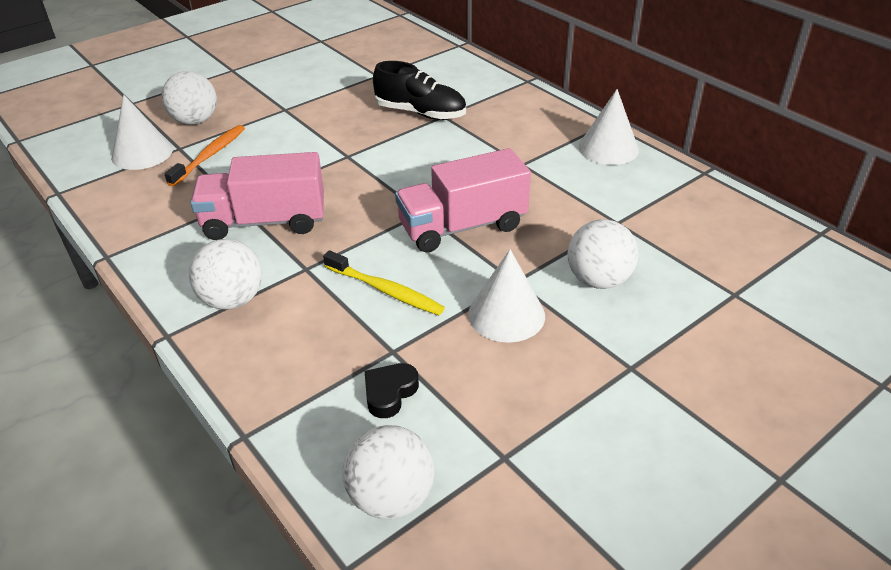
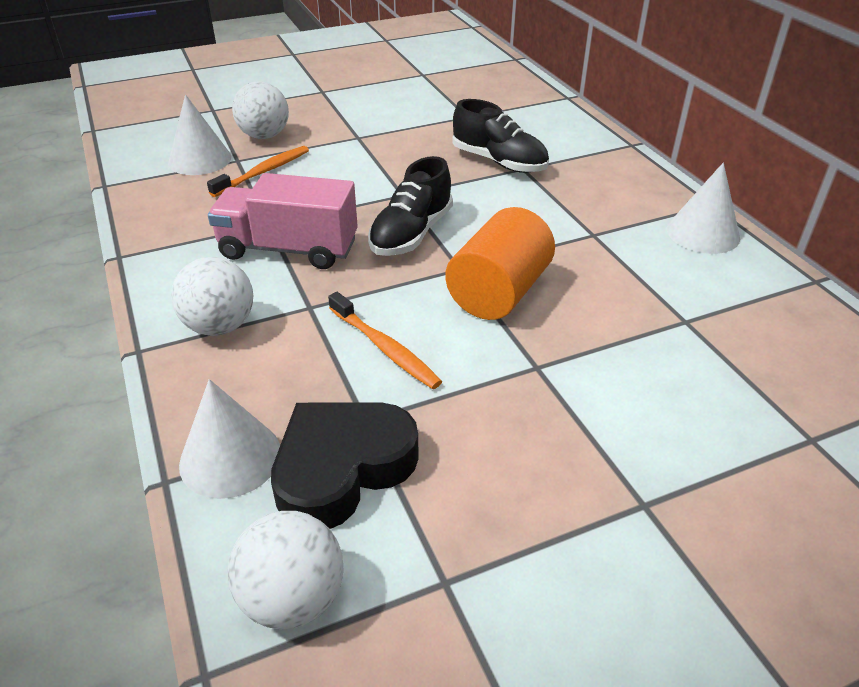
camera: 15 degrees right, 0 degrees up
(369, 189) = (411, 234): none -> black shoe
(385, 290) = (385, 348): yellow toothbrush -> orange toothbrush
(389, 393) = (342, 469): black heart -> black heart, size x2.05
(462, 226) = (499, 292): pink truck -> orange cylinder
(506, 314) = (512, 405): white cone -> white cone (230, 457)
(598, 280) = (639, 386): white ball -> none

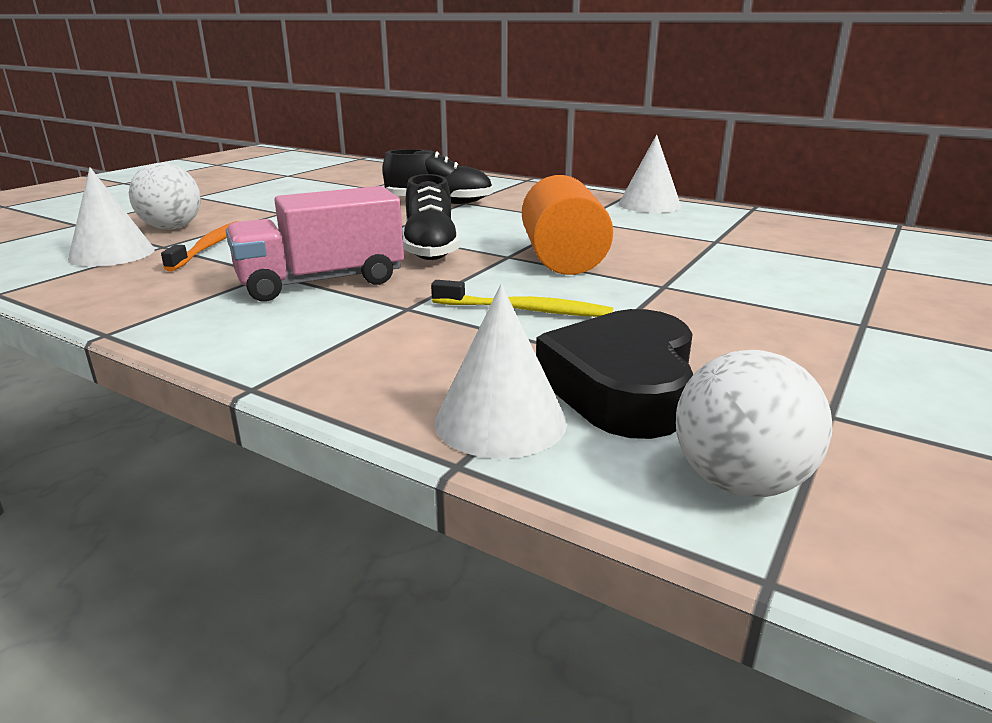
camera: 35 degrees left, 15 degrees down
(220, 326) = (328, 344): white ball -> none
(385, 348) = (525, 310): orange toothbrush -> yellow toothbrush

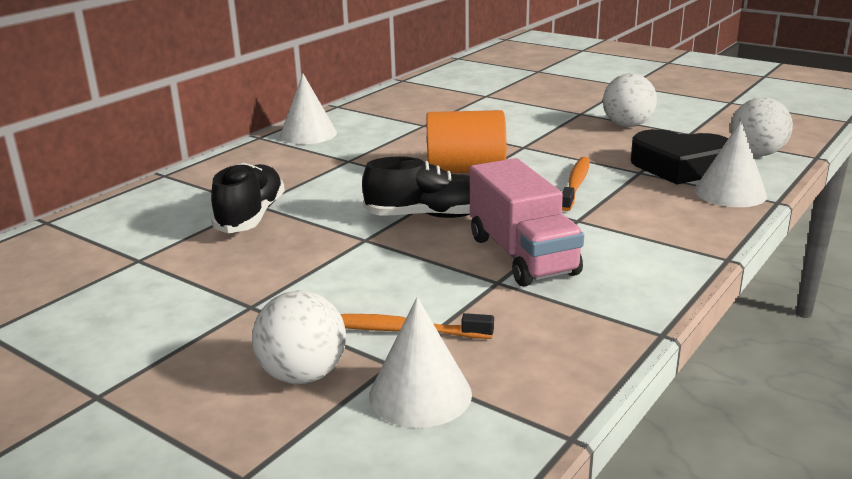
camera: 85 degrees left, 0 degrees up
(525, 310) = (575, 184): yellow toothbrush -> orange toothbrush
(827, 357) = (627, 125): none -> white ball

